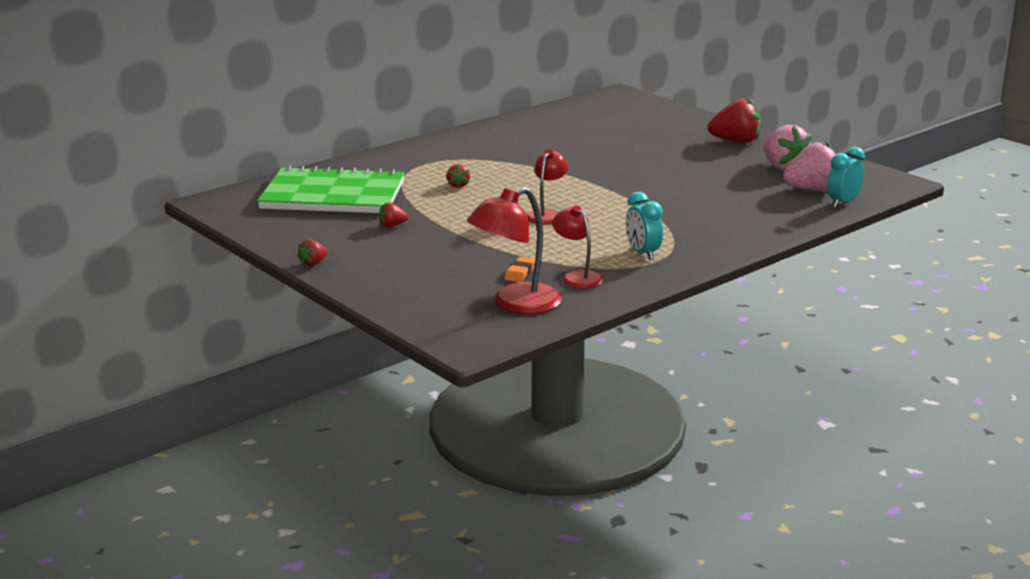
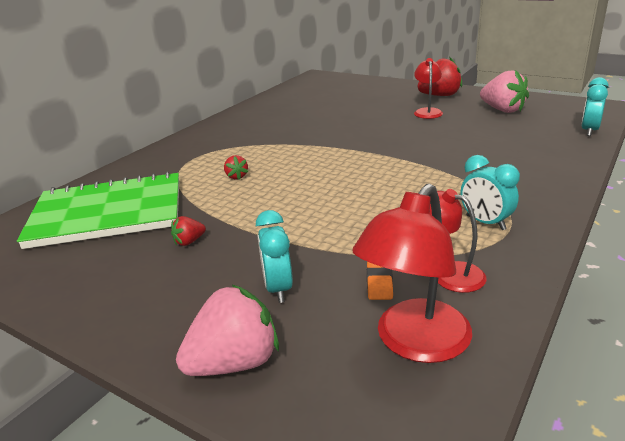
camera: 15 degrees left, 5 degrees up
(313, 263) = (106, 328): red strawberry -> none
(444, 264) = (278, 289): none -> turquoise clock
(547, 215) = (346, 193): red lamp -> red lamp (427, 112)
(812, 189) = (548, 124): pink strawberry -> pink strawberry (234, 363)

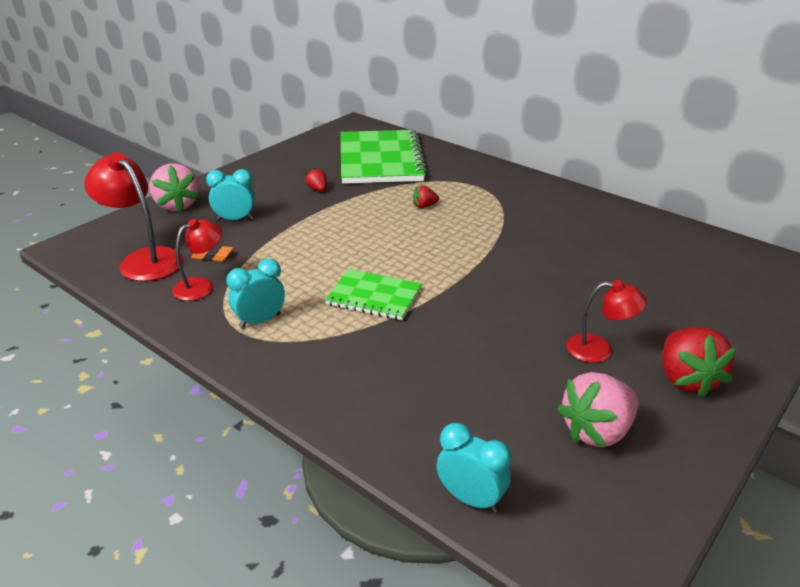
camera: 95 degrees right, 5 degrees up
(411, 179) = (374, 296): none -> green notebook

